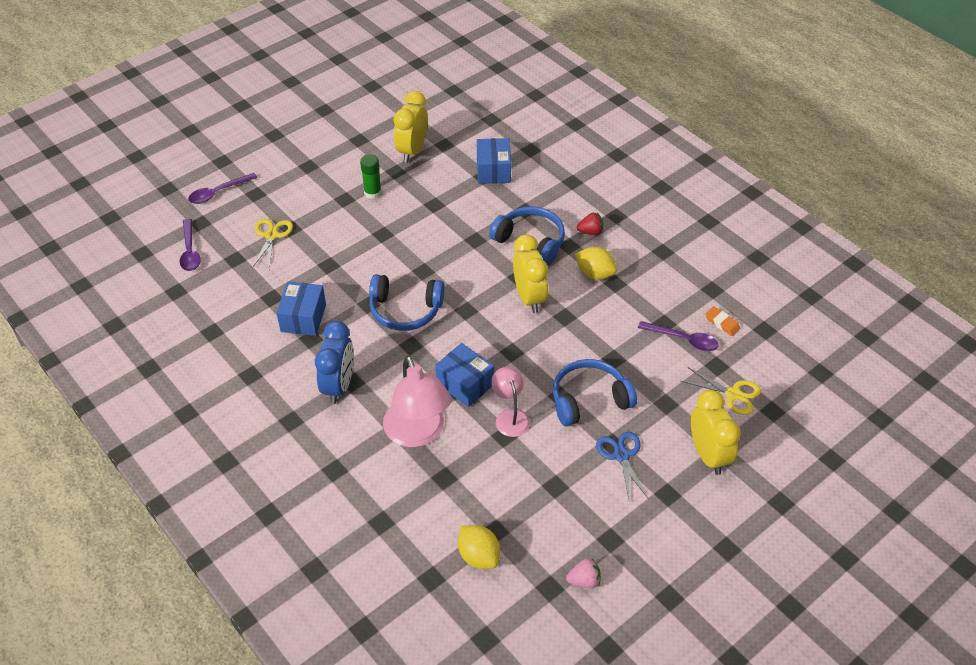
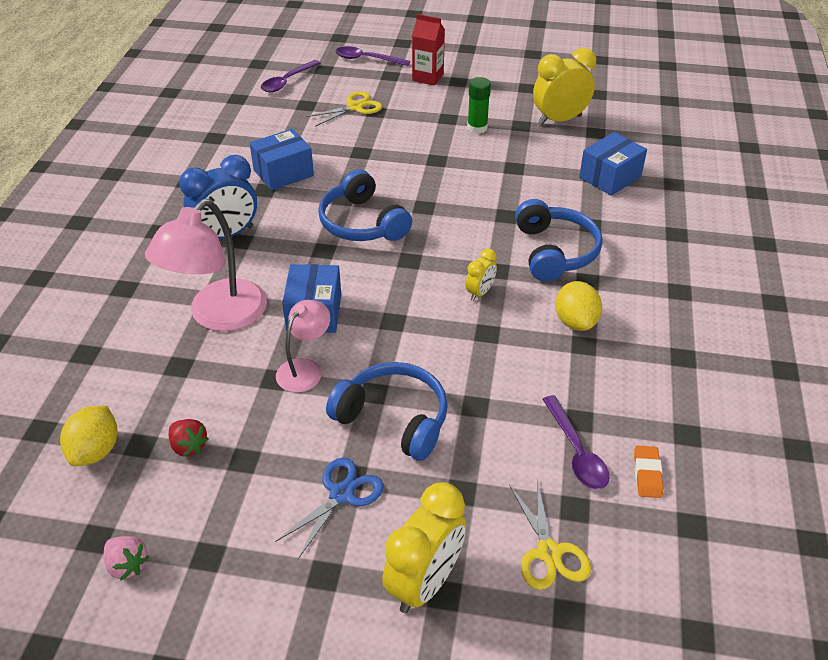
camera: 50 degrees right, 5 degrees down
(284, 177) = (428, 77): none -> red carton
(529, 297) = (480, 292): yellow clock -> yellow clock, size x0.52
(590, 232) = (628, 285): red strawberry -> red strawberry (189, 446)

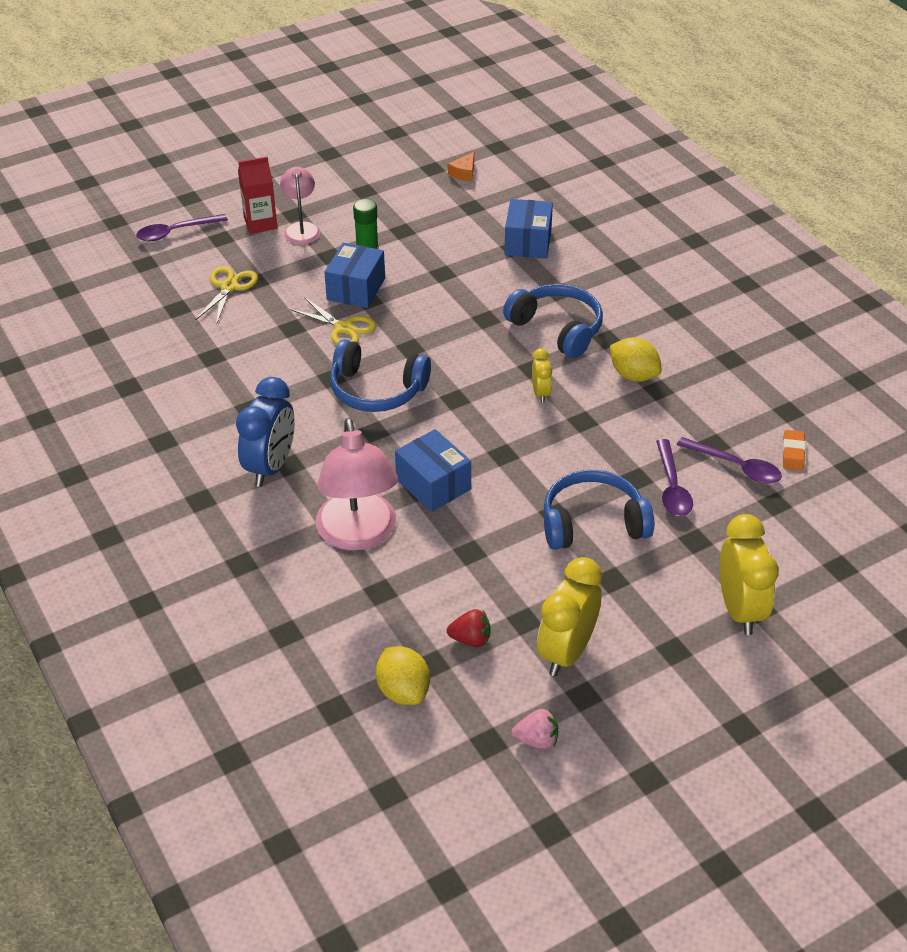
camera: 40 degrees left, 0 degrees up
(283, 173) = (245, 384): blue box -> blue box (356, 289)
(287, 81) = (124, 293): purple spoon -> purple spoon (672, 487)
(305, 369) = (483, 530): pink lamp -> pink lamp (301, 228)
(342, 494) = (621, 595): blue scissors -> none
(548, 552) = (790, 540): yellow scissors -> yellow scissors (343, 328)
(559, 120) = (429, 209): yellow clock -> yellow clock (566, 652)
(619, 107) = (464, 173): none -> orange cheese
(647, 474) = (793, 453): orange eraser -> orange eraser turned 45 degrees clockwise

